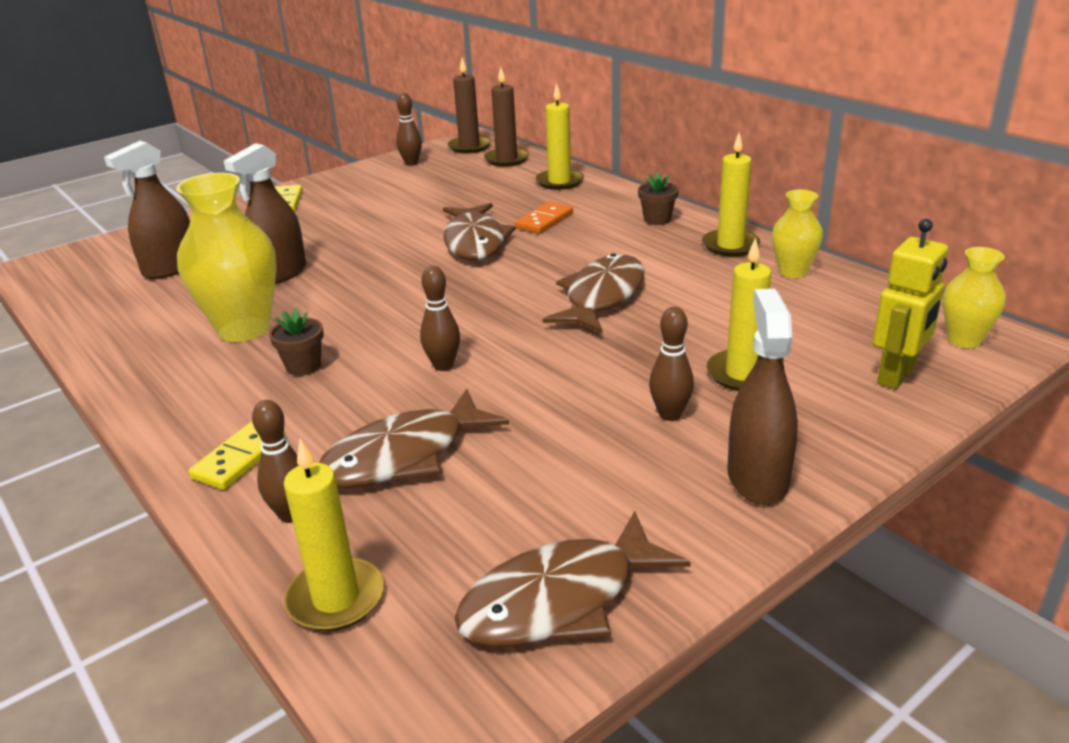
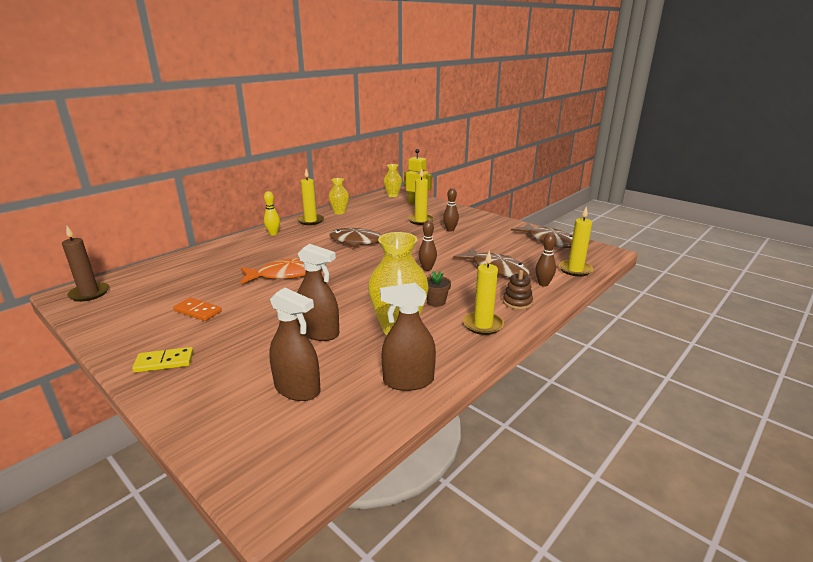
camera: 100 degrees left, 5 degrees down
(239, 458) = (517, 302): yellow domino -> brown stacking toy
(411, 163) = (109, 314): brown bowling pin -> none
(475, 242) = (286, 274): brown fish -> orange fish
(506, 159) = (137, 277): brown candle -> none
(544, 220) = (262, 258): orange domino -> orange domino (197, 311)
(559, 182) = (199, 258): yellow candle -> yellow candle (483, 325)
(657, 219) = (273, 234): brown flower pot -> yellow bowling pin
(757, 478) = (479, 220): brown spray bottle -> brown spray bottle (408, 381)

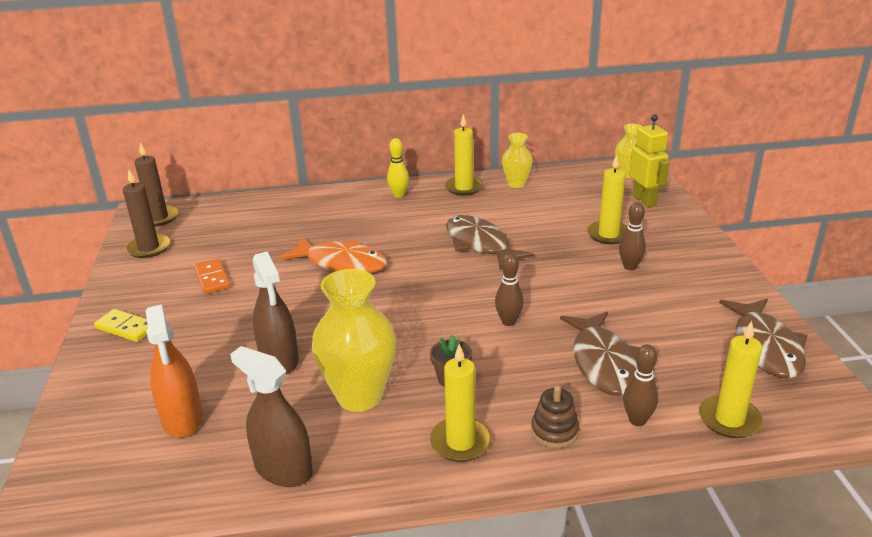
camera: 40 degrees right, 5 degrees up
(109, 312) = (149, 248): none -> brown candle
(297, 389) = (182, 419): brown spray bottle -> orange spray bottle

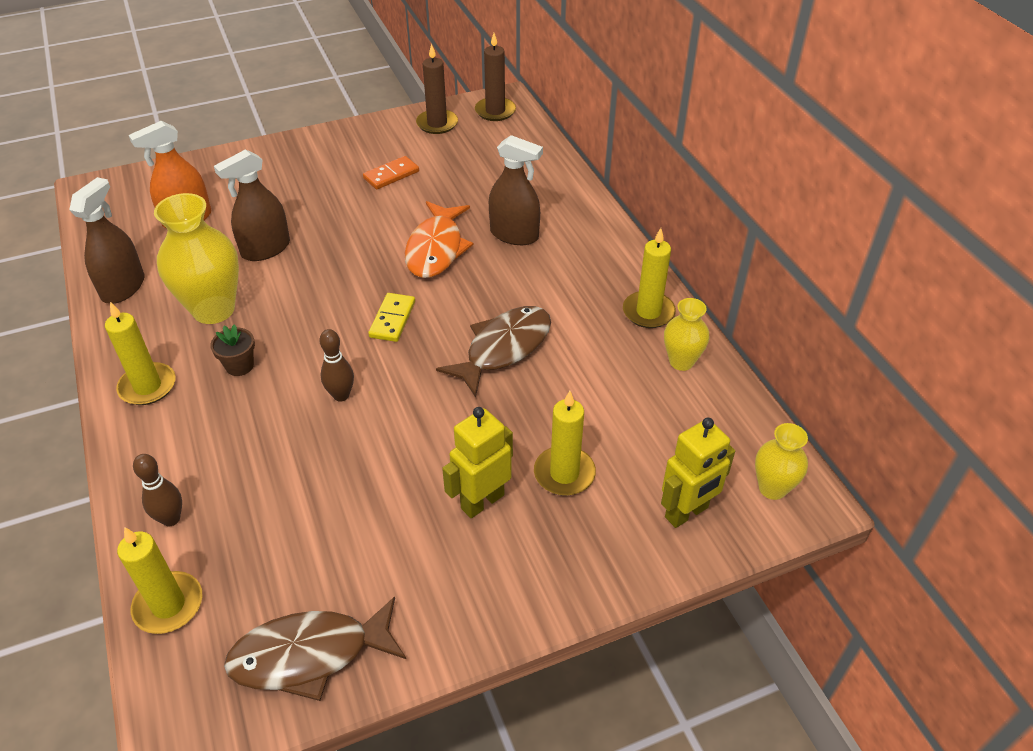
camera: 75 degrees right, 15 degrees up
(126, 328) = (307, 153): yellow domino -> yellow domino (392, 319)
(346, 227) = (514, 234): none -> brown spray bottle
(398, 195) = (605, 259): yellow bowling pin -> none
(554, 431) = (158, 452): brown stacking toy -> none
(603, 363) = (269, 484): brown fish -> none
(630, 267) = (482, 501): brown bowling pin -> yellow robot

